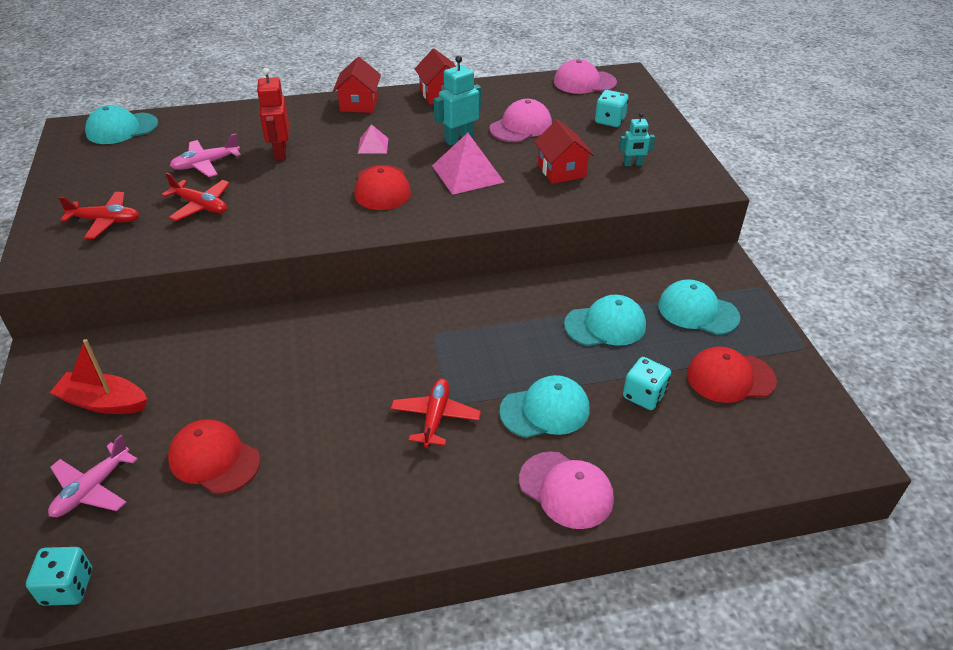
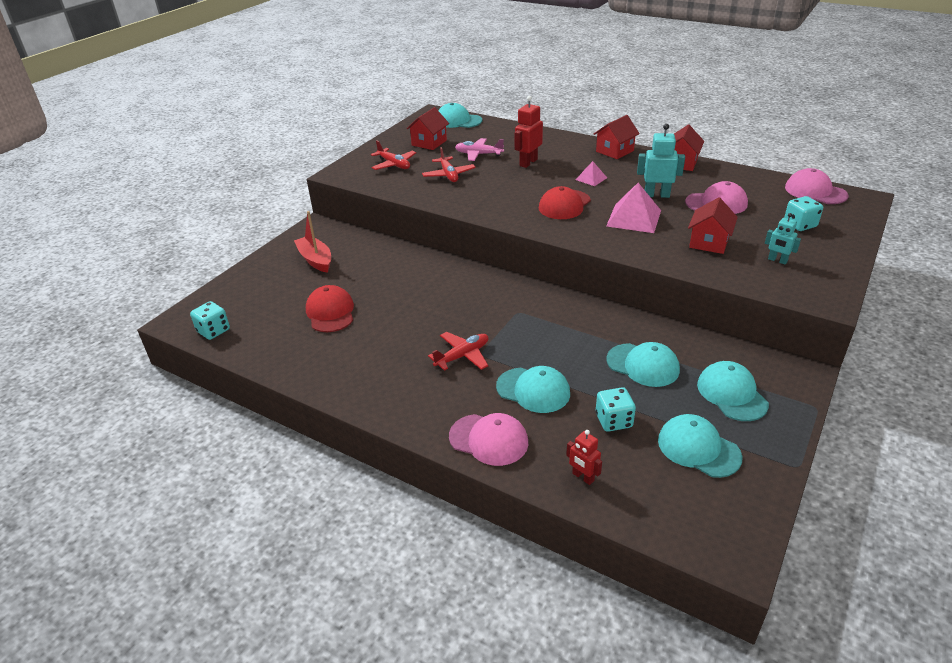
camera: 45 degrees right, 5 degrees down
(92, 489) = (268, 295): pink plane -> none
(118, 172) = (429, 143): none -> red house
(566, 490) = (489, 439): pink cap -> pink cap turned 60 degrees counterclockwise
(682, 468) = (583, 477): none -> red robot
(730, 378) = (698, 448): red cap -> turquoise cap

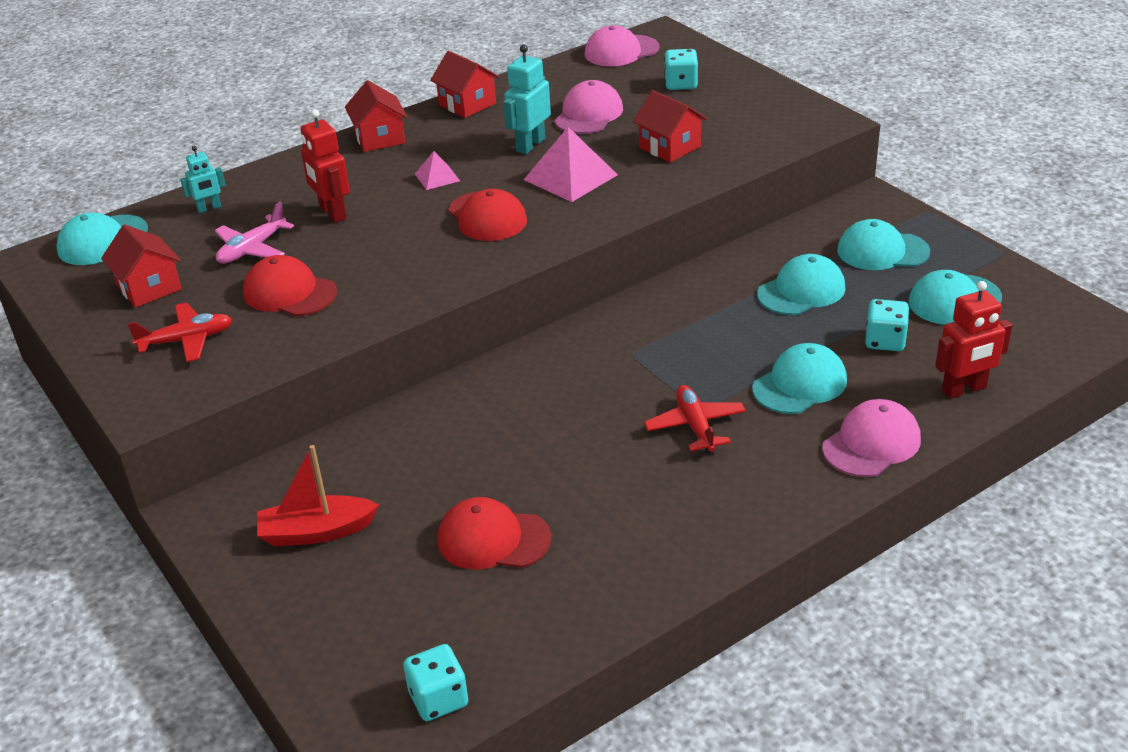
camera: 65 degrees left, 0 degrees up
(448, 175) = (289, 293): red plane -> red cap
(583, 477) = (964, 389): red robot -> red robot, size x1.61
(777, 260) = (739, 121): turquoise robot -> turquoise robot (209, 208)

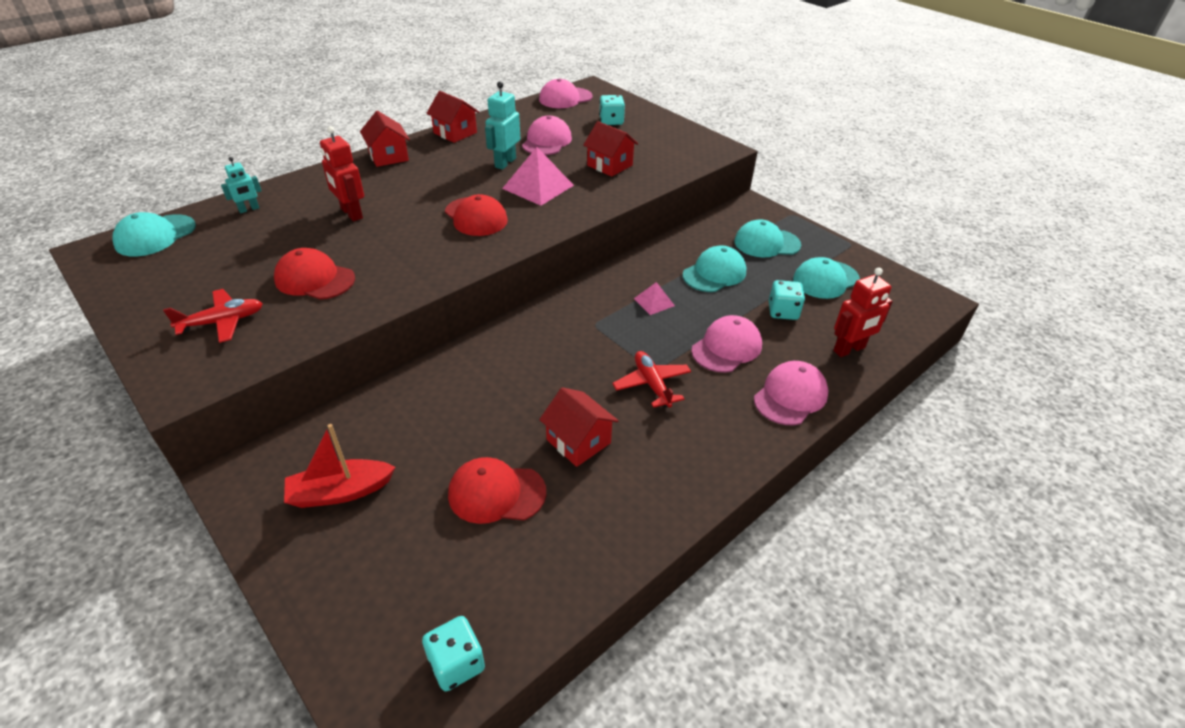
camera: 10 degrees left, 5 degrees up
(149, 287) = (192, 275): red house -> red house (578, 441)
(252, 249) = (284, 243): pink plane -> none
(437, 177) = (434, 186): pink pyramid -> pink pyramid (654, 302)
(800, 384) = (726, 347): turquoise cap -> pink cap

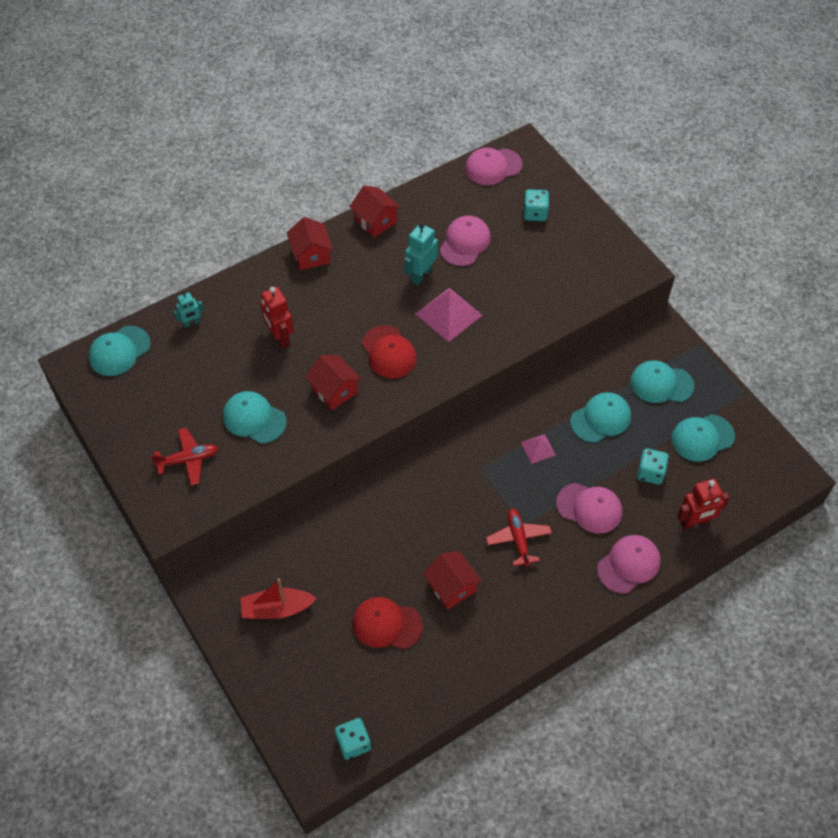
camera: 10 degrees right, 15 degrees up
(314, 279) = (254, 419): red cap -> turquoise cap
(609, 165) = (521, 287): red house -> red house (334, 390)
(726, 347) = (589, 508): pink cap -> pink cap turned 60 degrees clockwise

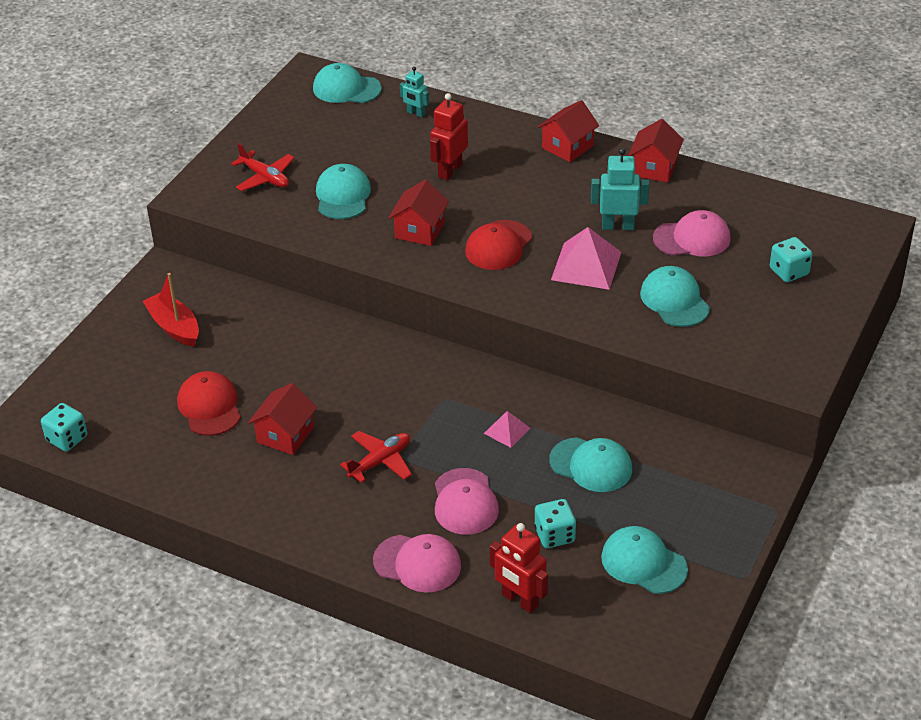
camera: 60 degrees right, 15 degrees down
(493, 167) = (819, 216): pink cap -> none
(661, 384) = (687, 497): turquoise cap -> turquoise cap (674, 300)

